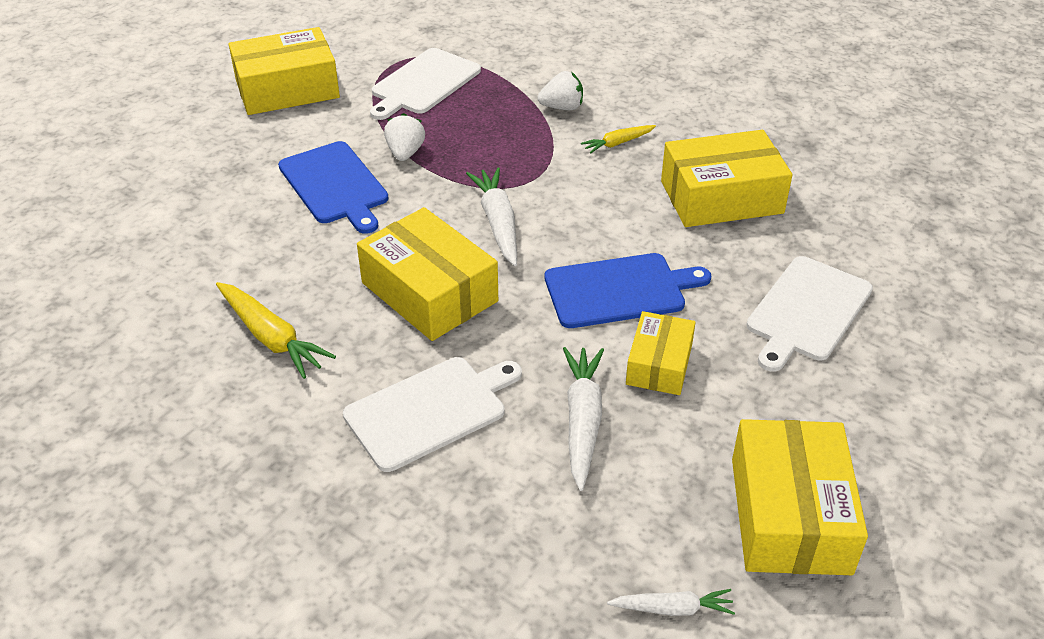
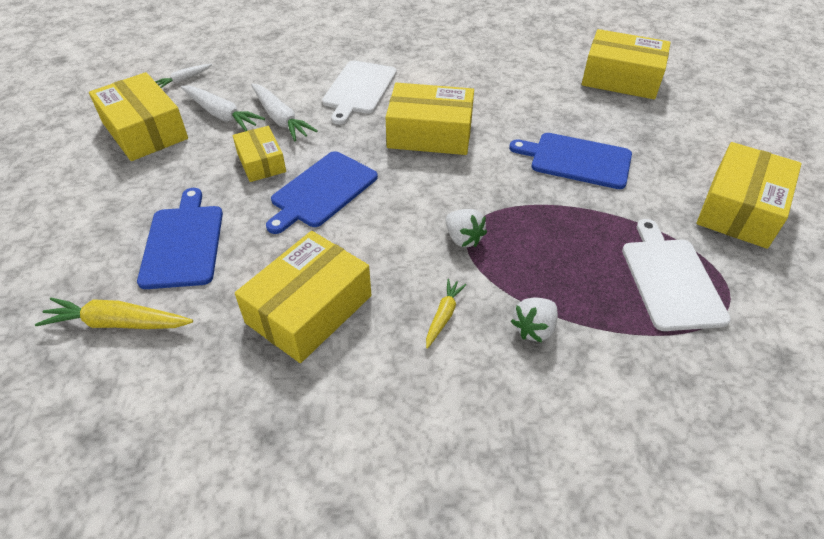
camera: 140 degrees right, 5 degrees up
(122, 236) = (621, 78): none -> yellow box
(271, 337) = (473, 79): yellow carrot -> yellow carrot (118, 323)
(405, 153) = (576, 207): white strawberry -> white strawberry (463, 238)
(498, 223) = (446, 192): white carrot -> white carrot (221, 114)
(807, 311) = (183, 243): white cutting board -> blue cutting board

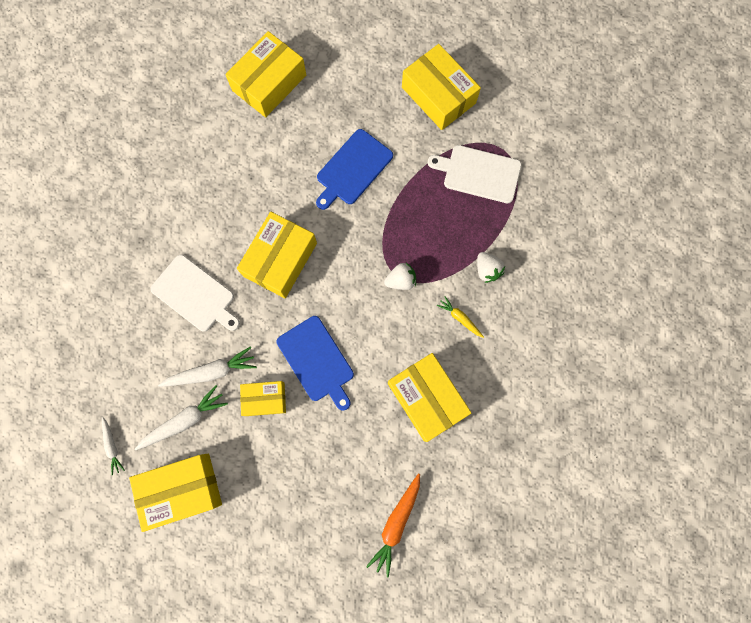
camera: 70 degrees left, 30 degrees up
(118, 323) = (396, 523): yellow carrot -> orange carrot
(183, 243) = (335, 472): blue cutting board -> none

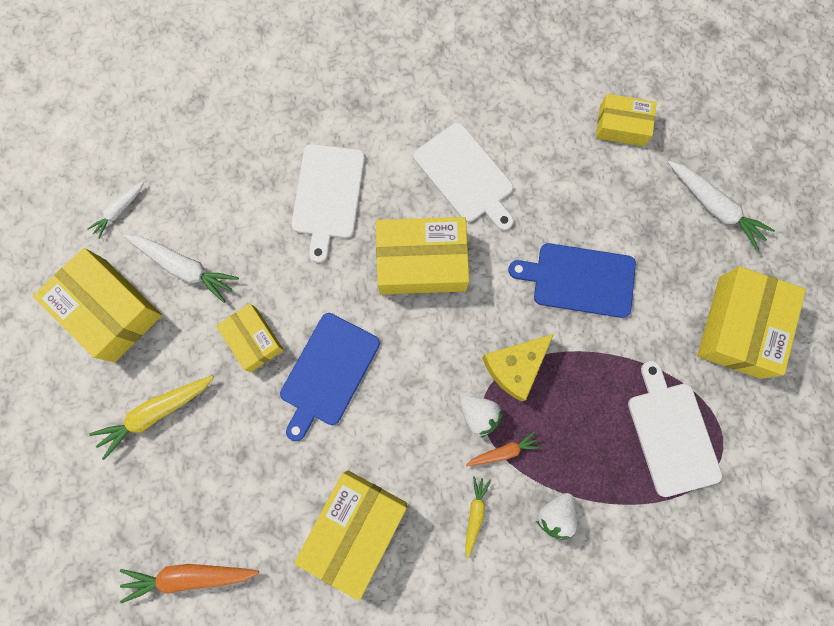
camera: 60 degrees right, 0 degrees up
(211, 371) = (253, 264): white carrot -> white carrot (714, 207)
(240, 198) = (465, 176): none -> white cutting board
(269, 83) = (621, 126): yellow box -> yellow box, size x0.60
(275, 492) = (156, 413): none -> yellow carrot
(384, 241) = (515, 367): none -> yellow cheese
(432, 279) = (503, 451): none -> orange carrot

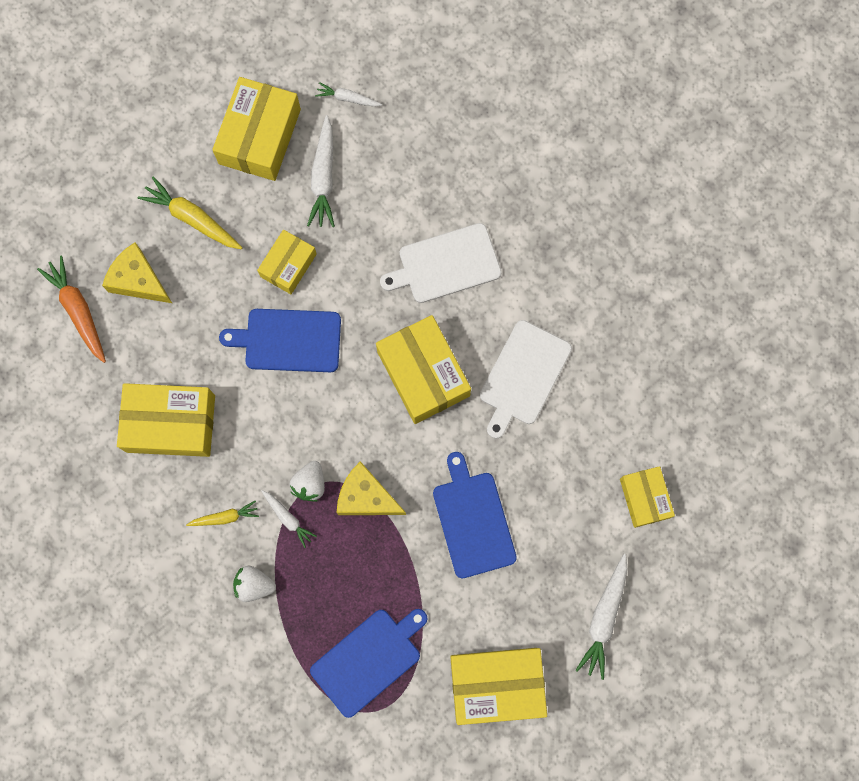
camera: 65 degrees right, 0 degrees up
(190, 497) = (138, 280): none -> yellow cheese
(503, 451) = (288, 518): orange carrot -> white carrot
(672, 434) = (369, 660): white cutting board -> blue cutting board

